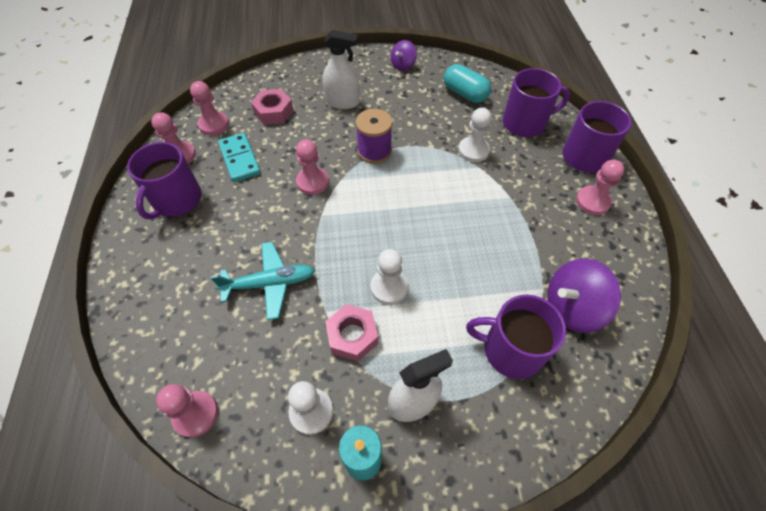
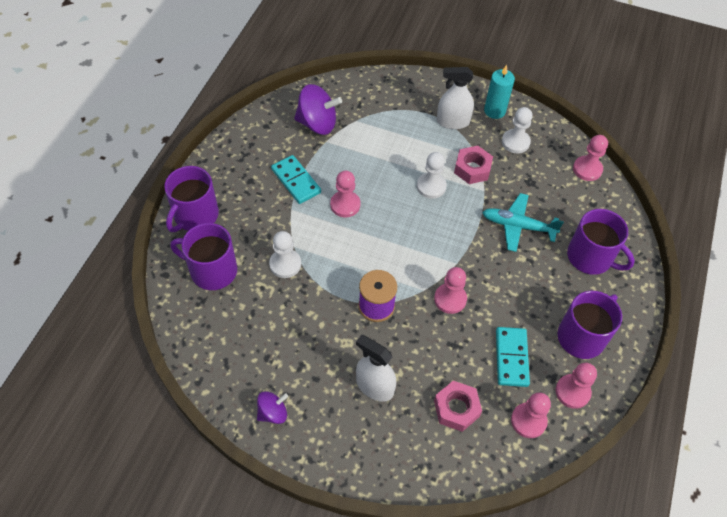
camera: 155 degrees left, 0 degrees up
(465, 94) = (238, 334): turquoise capsule -> none
(511, 350) = (375, 120): purple mug -> purple mug (590, 257)
(531, 226) = (296, 181): none -> turquoise domino
(592, 201) = (231, 177): pink pawn -> pink pawn (345, 205)

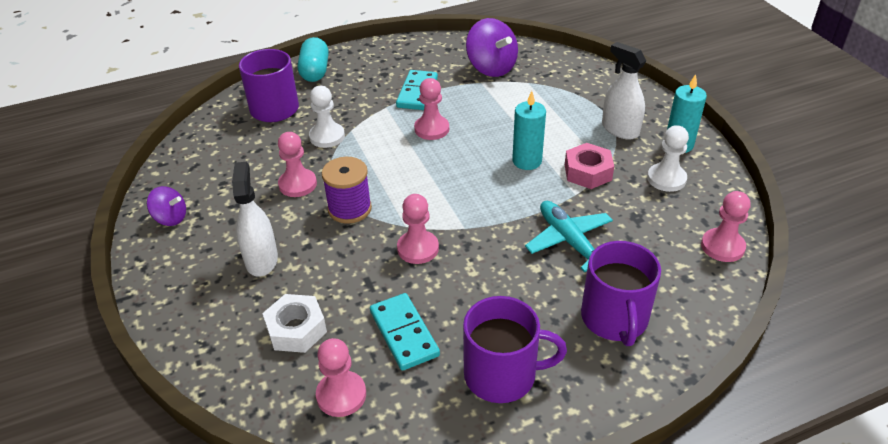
camera: 50 degrees right, 15 degrees down
(195, 215) = (315, 71): purple mug -> turquoise capsule
(431, 186) = (527, 161): white pawn -> turquoise candle
(456, 409) = (296, 329): pink nut -> white nut
(511, 358) = (404, 333): turquoise domino -> turquoise domino turned 75 degrees counterclockwise
(572, 392) = (420, 411): pink pawn -> pink pawn (297, 184)

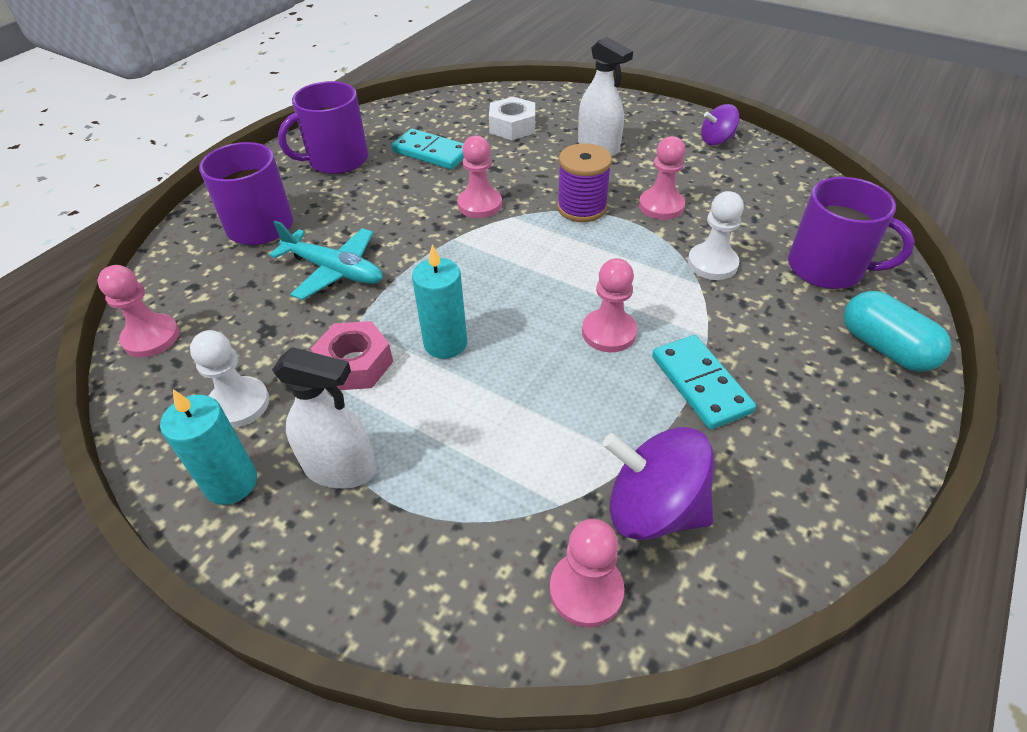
camera: 145 degrees right, 5 degrees up
(341, 395) = (441, 113): pink pawn -> pink pawn (586, 590)

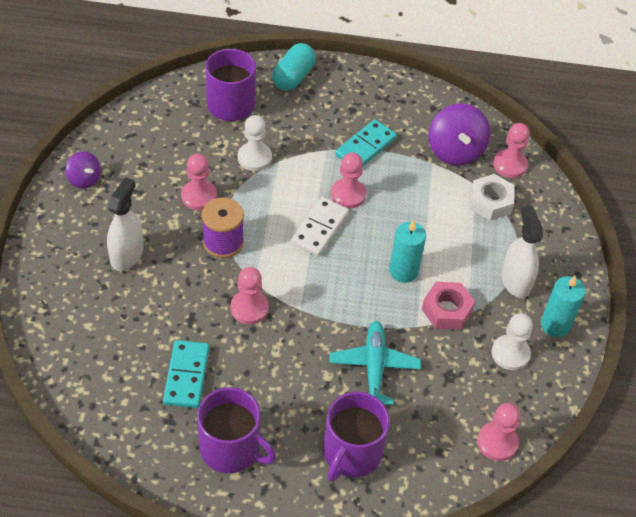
camera: 120 degrees left, 5 degrees up
(512, 126) = (114, 329): white nut -> white nut (490, 202)
(562, 287) = (319, 228): none -> white domino

